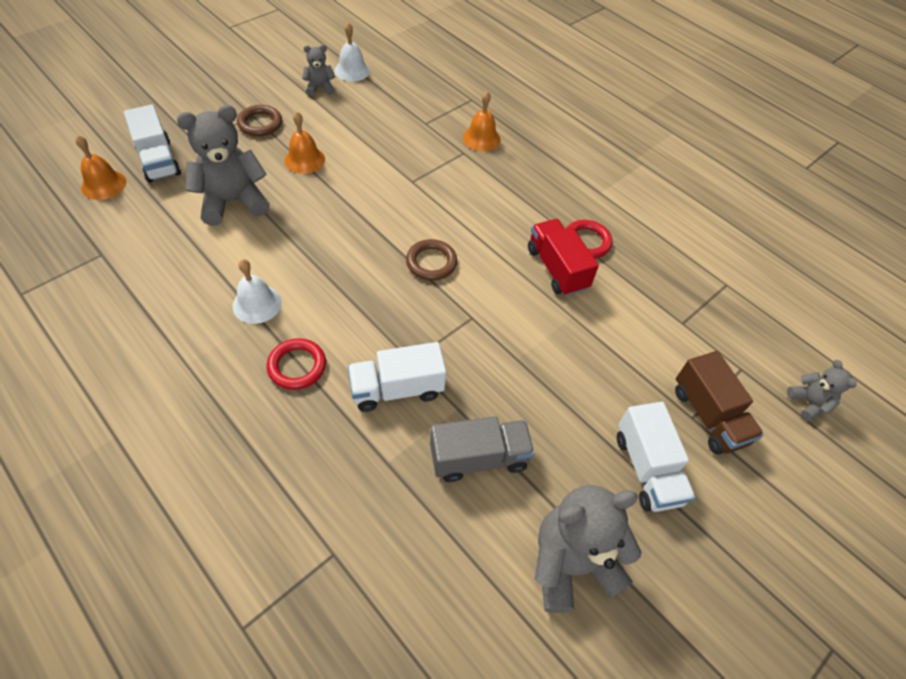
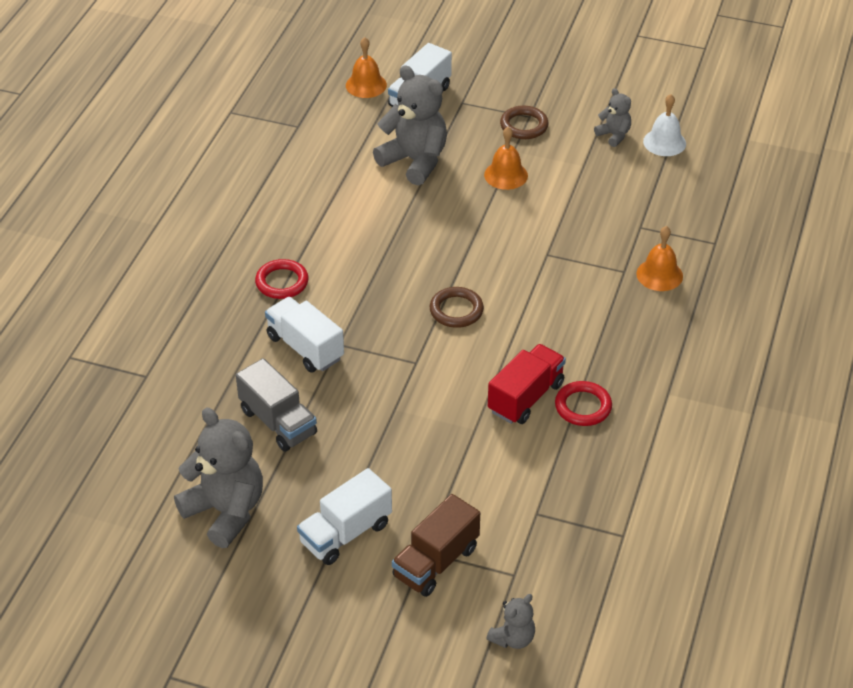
camera: 65 degrees right, 10 degrees down
(257, 304) = (321, 231): white bell -> none

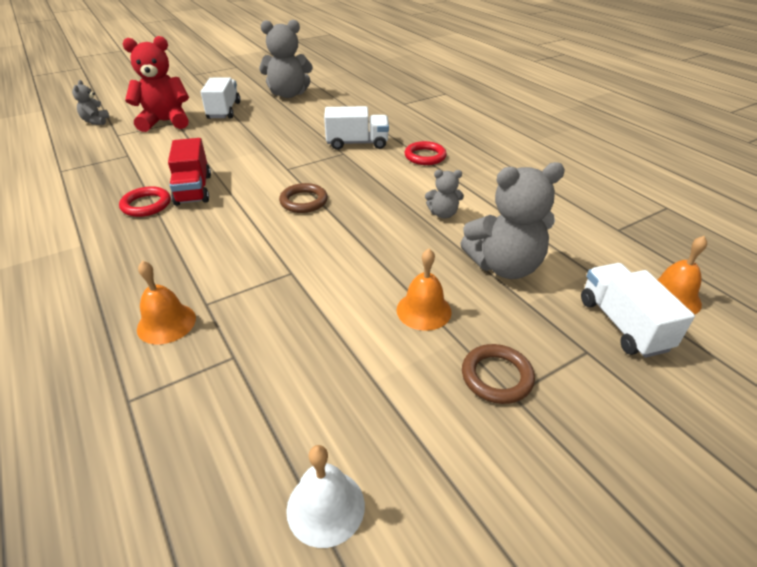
camera: 130 degrees right, 5 degrees down
(278, 422) = (317, 119): grey truck -> none
(436, 562) = (165, 122): brown truck -> red teddy bear
(614, 135) = (397, 455): grey teddy bear -> grey teddy bear (443, 214)

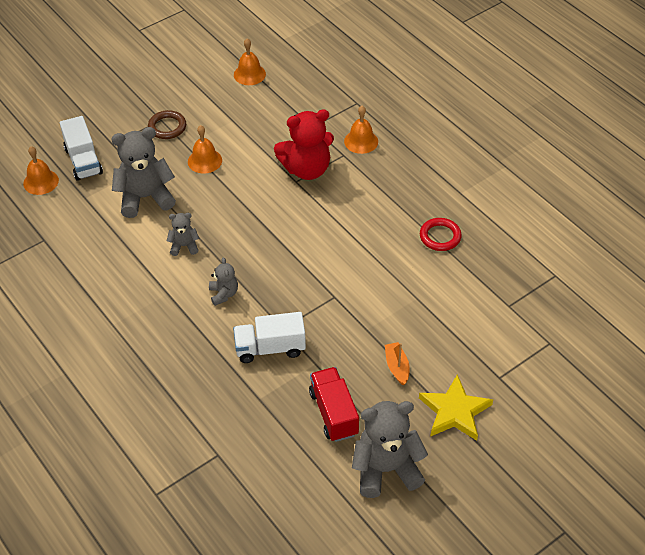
camera: 175 degrees right, 10 degrees up
(96, 121) = (598, 370): grey teddy bear -> grey teddy bear (223, 294)
(165, 122) = (512, 376): red teddy bear -> red teddy bear (307, 169)
(193, 189) = (410, 259): red truck -> red truck (334, 413)
(224, 111) = (455, 411): white truck -> yellow star
(254, 130) = (397, 367): none -> orange boat
(304, 201) = (305, 251): brown ring -> none
(325, 507) = (249, 74): white bell -> orange bell
(425, 156) = (195, 329): red ring -> none

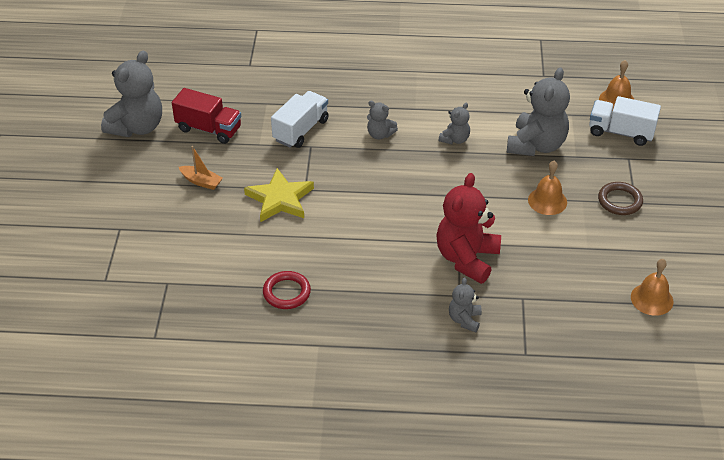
camera: 130 degrees right, 5 degrees down
(361, 141) = (464, 320): orange bell -> grey teddy bear
(455, 411) = (128, 186): yellow star -> yellow star (280, 199)

